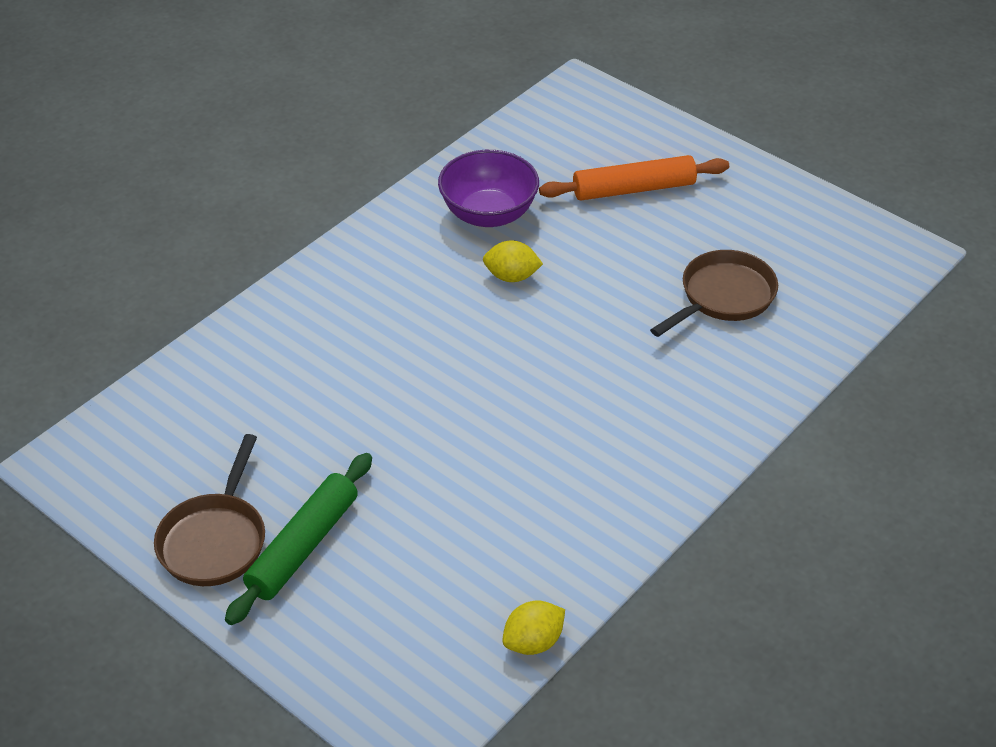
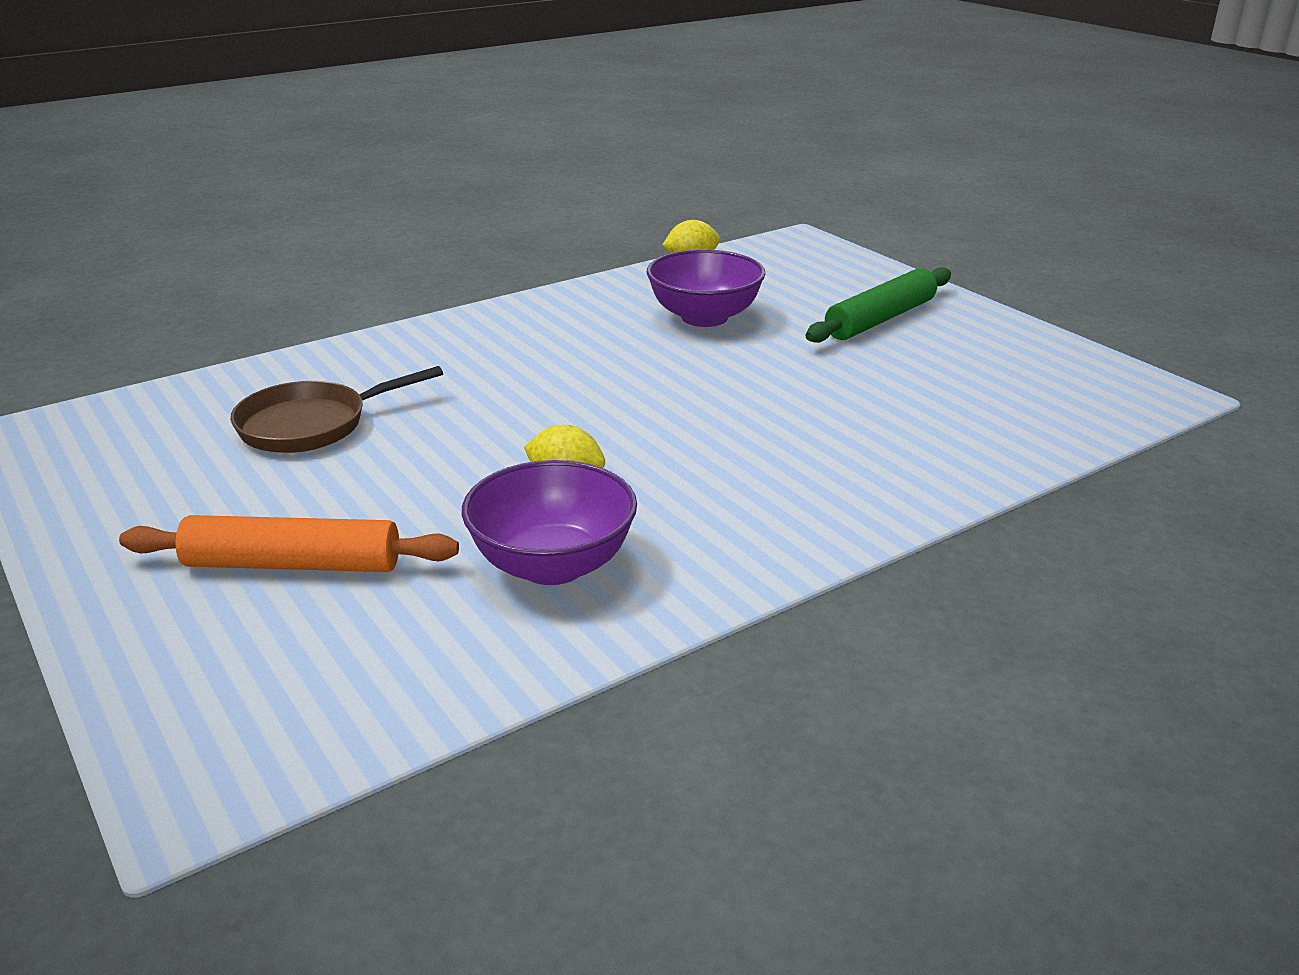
camera: 165 degrees left, 15 degrees down
(214, 540) = (968, 331): brown pan -> none
(481, 513) = (704, 317): none -> purple bowl

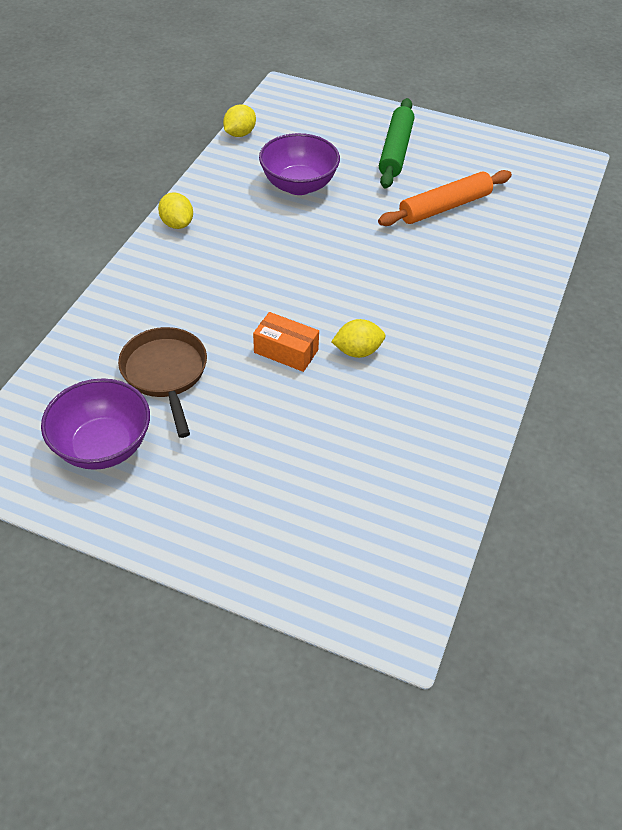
camera: 35 degrees left, 20 degrees up
(292, 565) = (281, 477): orange rolling pin -> orange rolling pin (445, 207)
(311, 425) = (166, 373): brown pan -> brown pan turned 135 degrees clockwise
(475, 452) = (286, 351): none -> orange box
(511, 311) = (177, 224): none -> yellow lemon
(552, 565) = (410, 411): purple bowl -> purple bowl (103, 446)

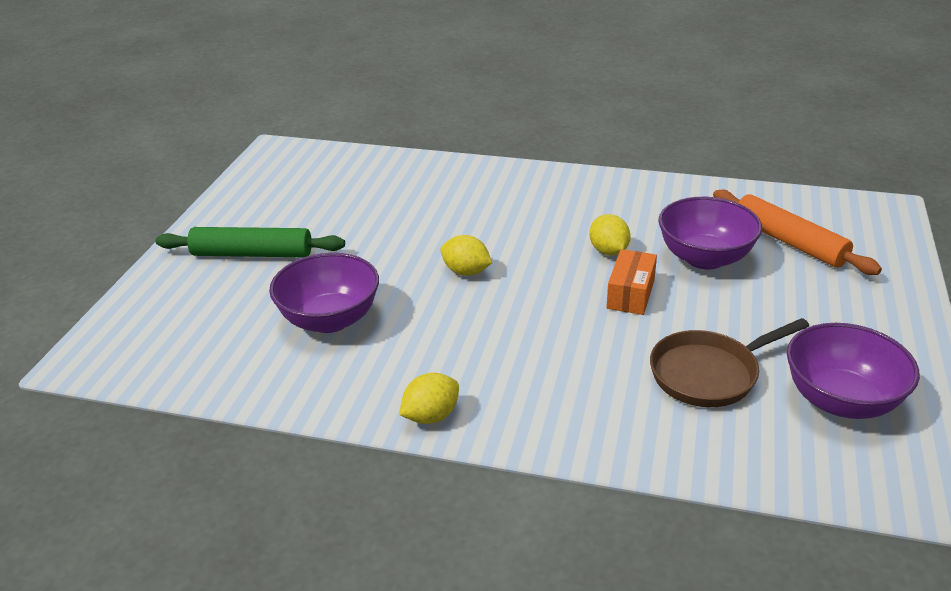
camera: 95 degrees left, 15 degrees down
(240, 134) = (203, 390): yellow lemon -> yellow lemon (466, 272)
(331, 418) = (704, 258): none -> purple bowl
(445, 207) = (363, 216): orange rolling pin -> orange rolling pin (789, 242)

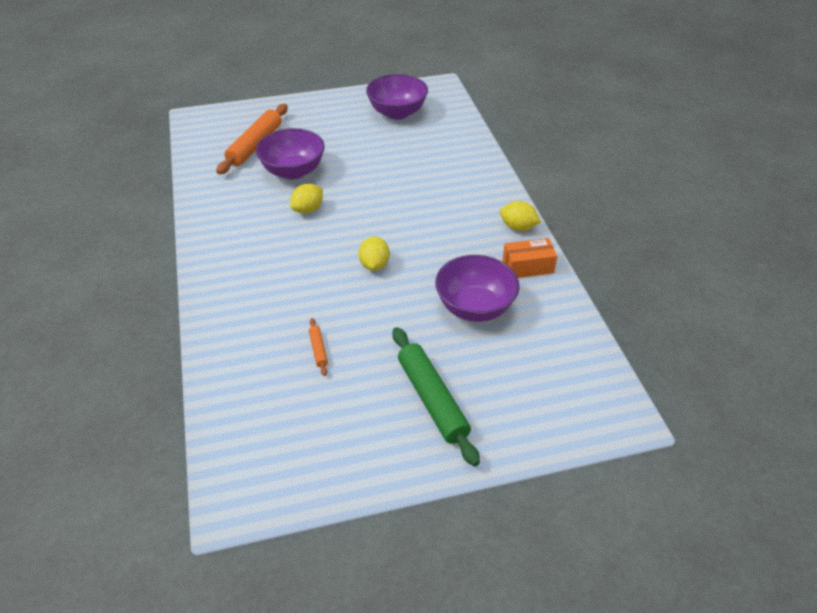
camera: 120 degrees left, 10 degrees up
(379, 211) = (318, 349): none -> orange rolling pin
(630, 294) = (352, 189): orange box -> orange box (527, 266)
(709, 373) = (406, 149): brown pan -> none

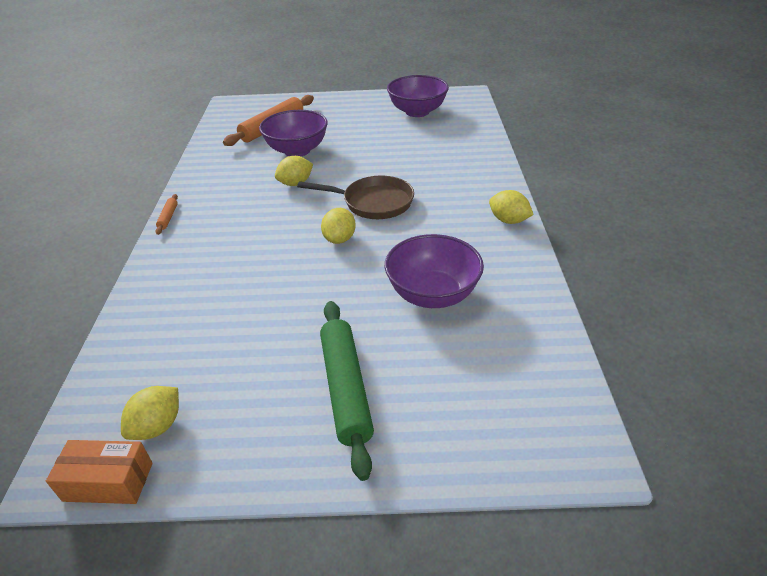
camera: 15 degrees right, 5 degrees down
(290, 456) = (158, 426): none -> yellow lemon
(318, 349) = (243, 314): orange rolling pin -> orange rolling pin (168, 217)
(391, 223) = (373, 203): none -> brown pan
(527, 266) = (507, 260): orange box -> orange box (108, 481)

